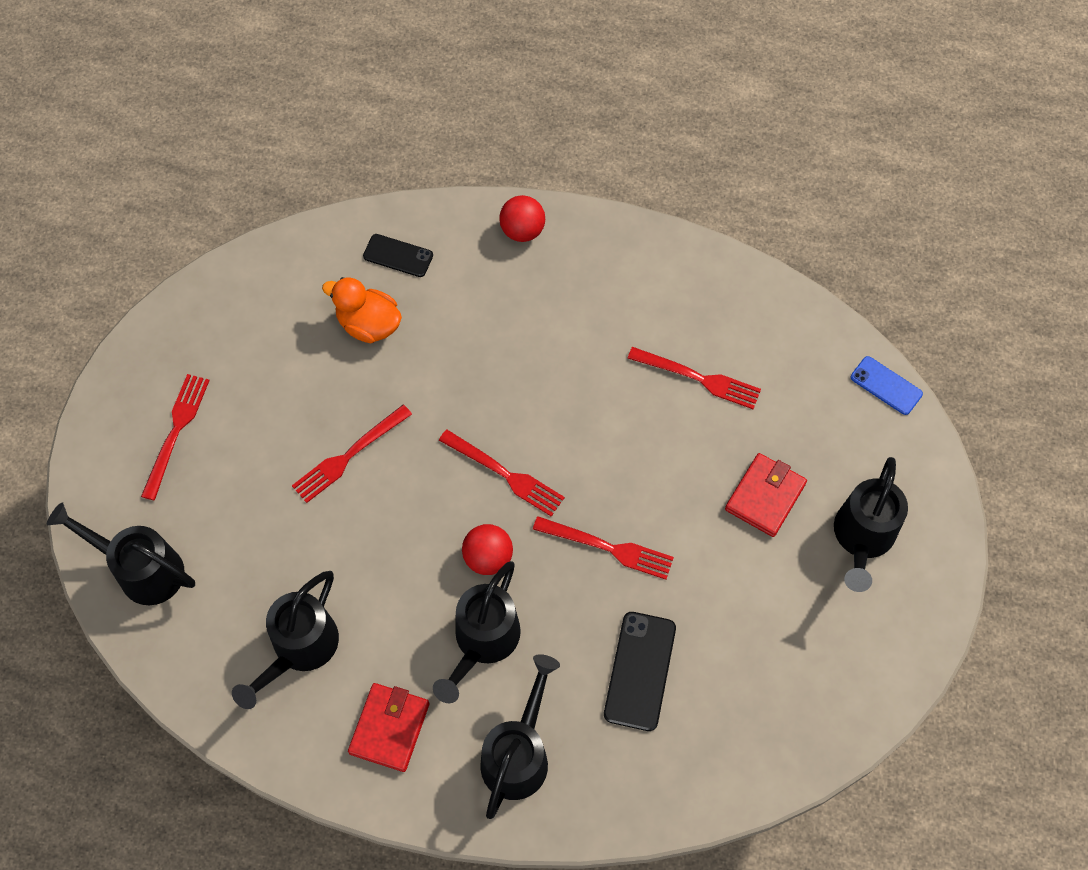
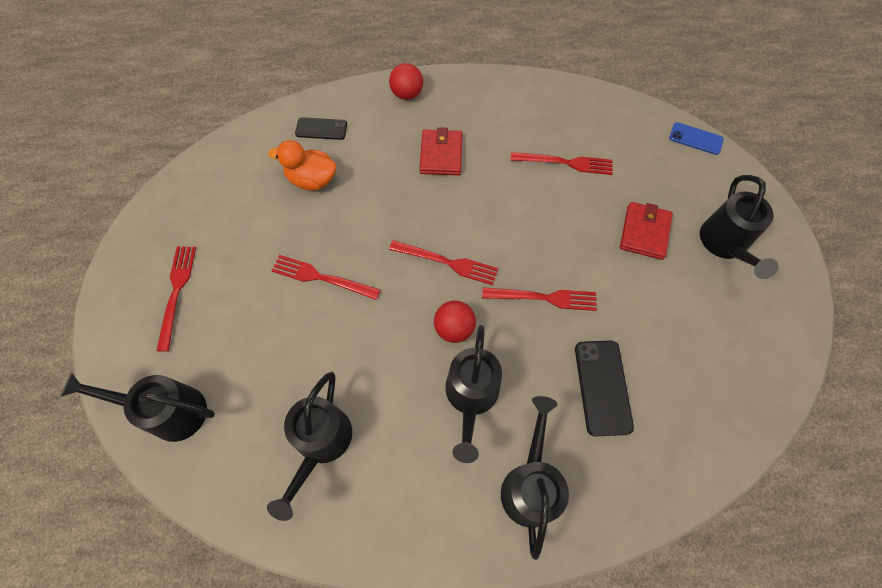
camera: 15 degrees left, 0 degrees up
(349, 455) = (321, 277): red fork -> red fork turned 75 degrees clockwise
(389, 728) = (415, 492): red wallet -> red wallet (441, 155)

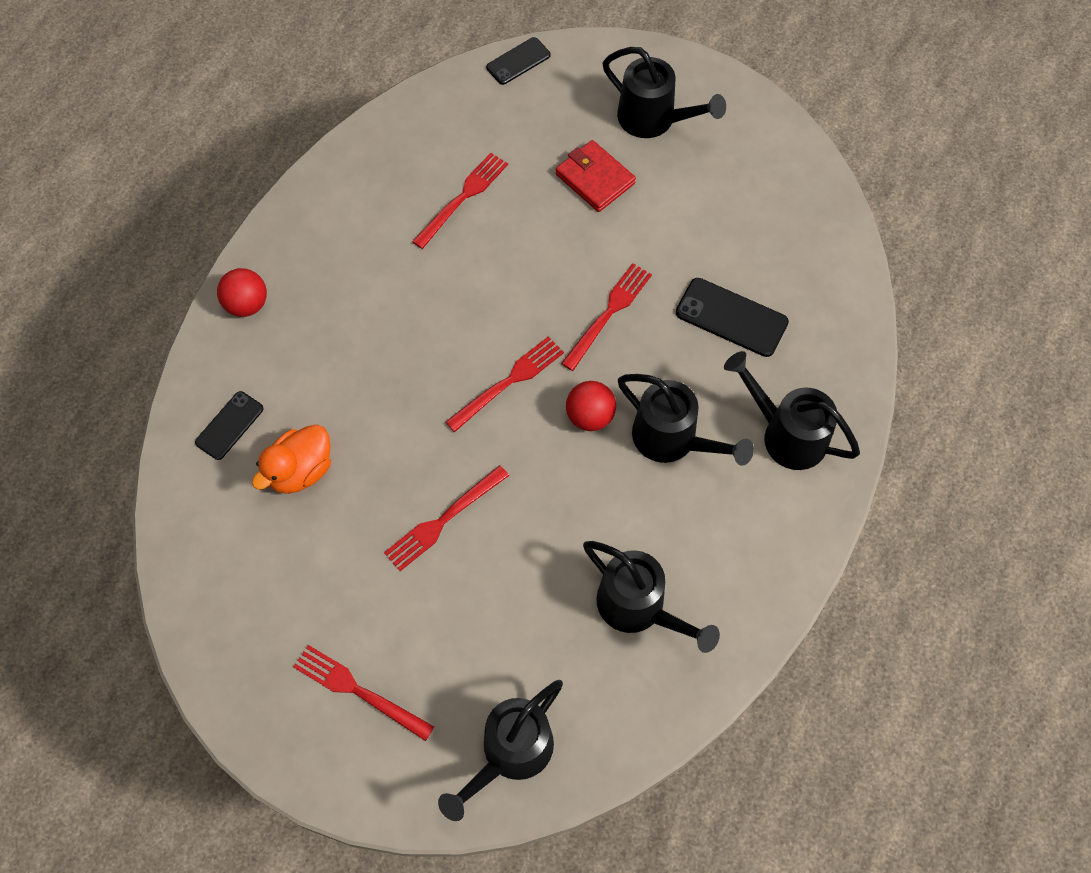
camera: 60 degrees left, 0 degrees up
(441, 155) = (363, 314): red wallet -> none
(695, 139) = (518, 61): blue phone -> black phone

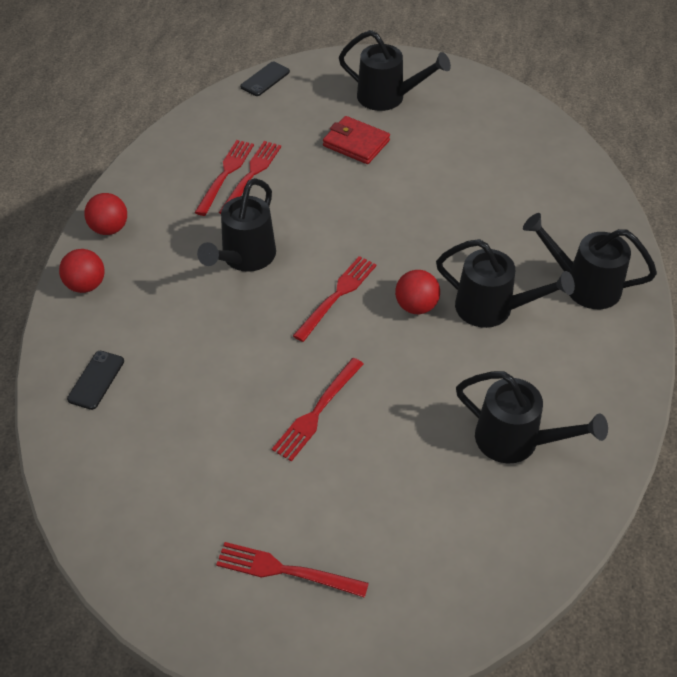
camera: 15 degrees left, 15 degrees down
(289, 235) = (109, 228): none -> red ball
(300, 470) = (173, 401): orange duck -> none
(510, 753) = (447, 589): black watering can -> black watering can (244, 258)
(608, 313) = (403, 231): red fork -> red fork (225, 174)
(731, 317) = (504, 214): black phone -> none

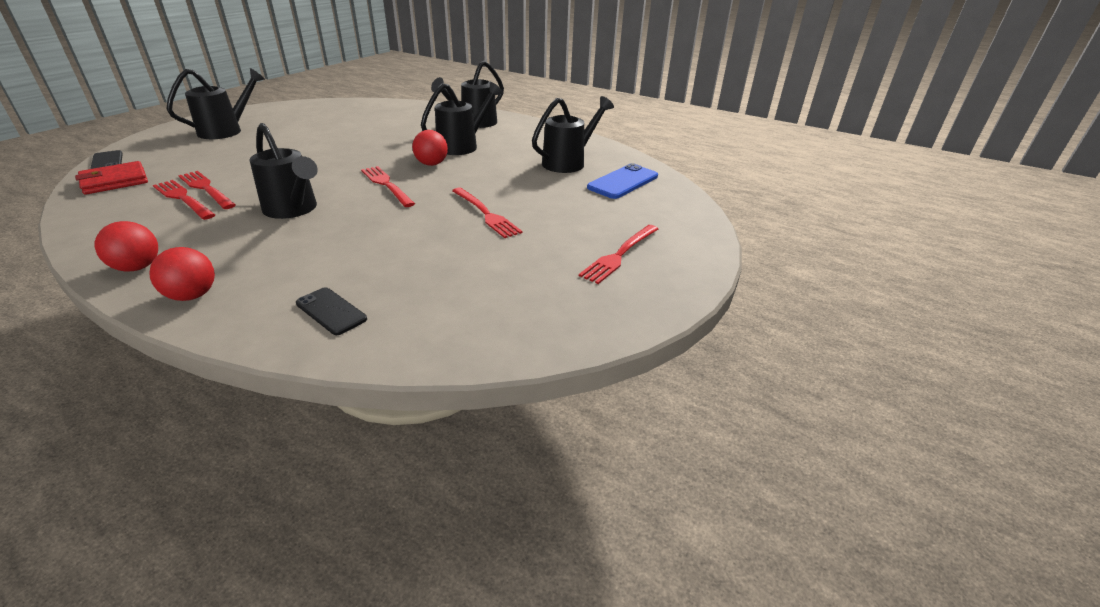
camera: 70 degrees left, 15 degrees down
(356, 143) = (250, 148): red wallet -> red wallet (115, 181)
(491, 524) = (623, 182): none -> blue phone

